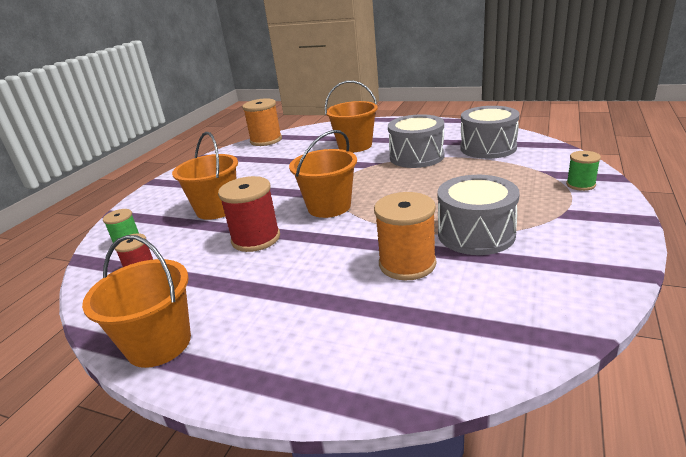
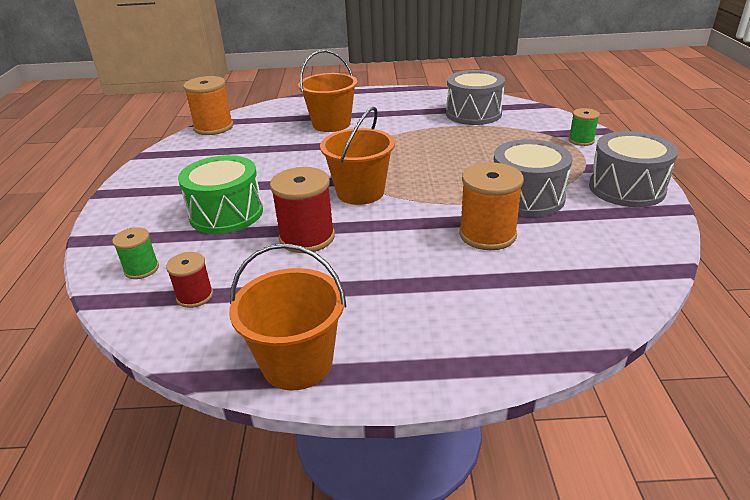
camera: 25 degrees left, 5 degrees up
(217, 209) = (226, 213): orange bucket -> green drum
(416, 156) = (409, 129): grey drum -> grey drum (626, 188)

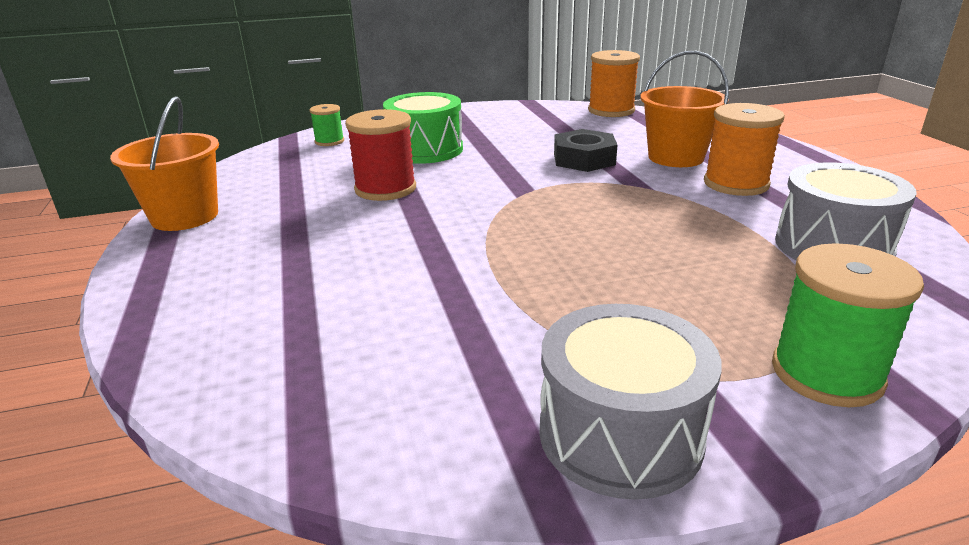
camera: 75 degrees right, 5 degrees down
(195, 296) = (288, 165): red spool -> none
(309, 152) = (584, 159): none -> black nut
(360, 192) = (493, 199): orange bucket -> none
(487, 234) = (407, 289): orange spool -> orange spool (736, 184)
(527, 197) = (529, 315): grey drum -> none
(581, 140) = (826, 373): green spool -> green spool, size x1.75

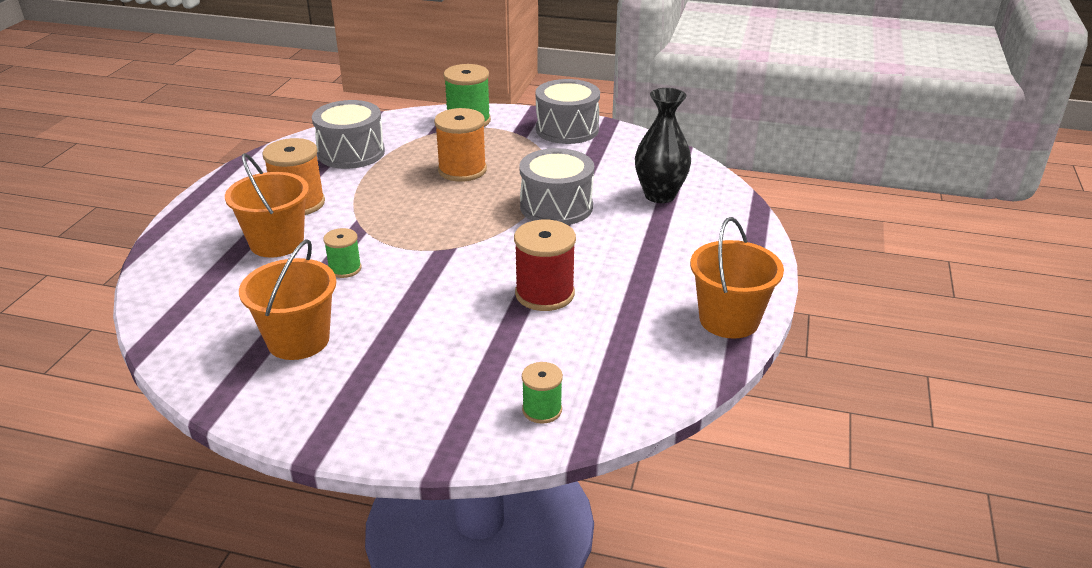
camera: 150 degrees left, 5 degrees up
(315, 332) = (660, 195): none -> black vase
(425, 150) = (457, 343): green drum -> none
(459, 265) = (556, 206): none -> grey drum
(537, 127) = (298, 340): none -> orange bucket
(584, 159) = (345, 269): black nut -> green spool
(611, 110) = (172, 341): orange spool -> orange spool (462, 170)

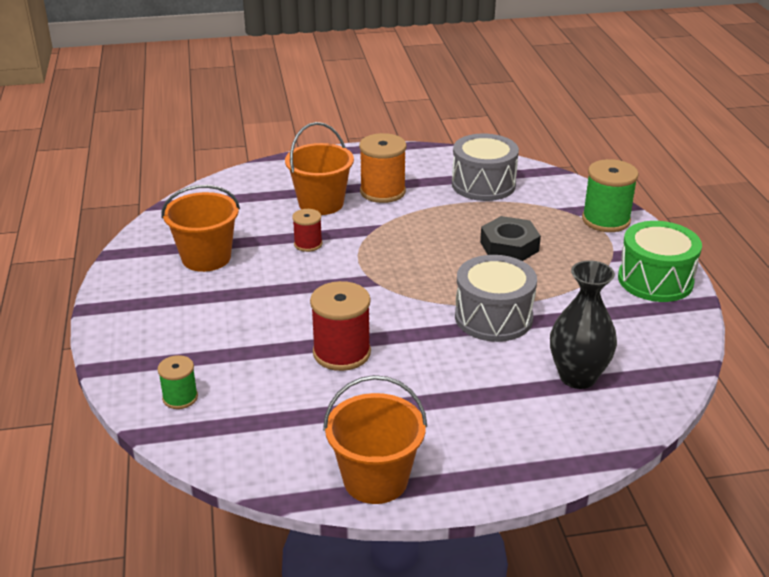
camera: 65 degrees right, 0 degrees up
(345, 269) = (308, 244): green spool -> red spool
(462, 170) = (509, 246): orange spool -> black nut
(567, 129) = (655, 280): grey drum -> green drum

